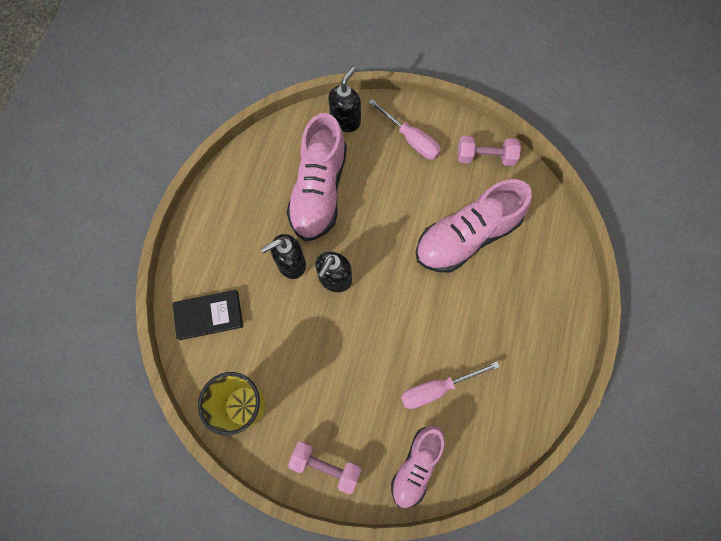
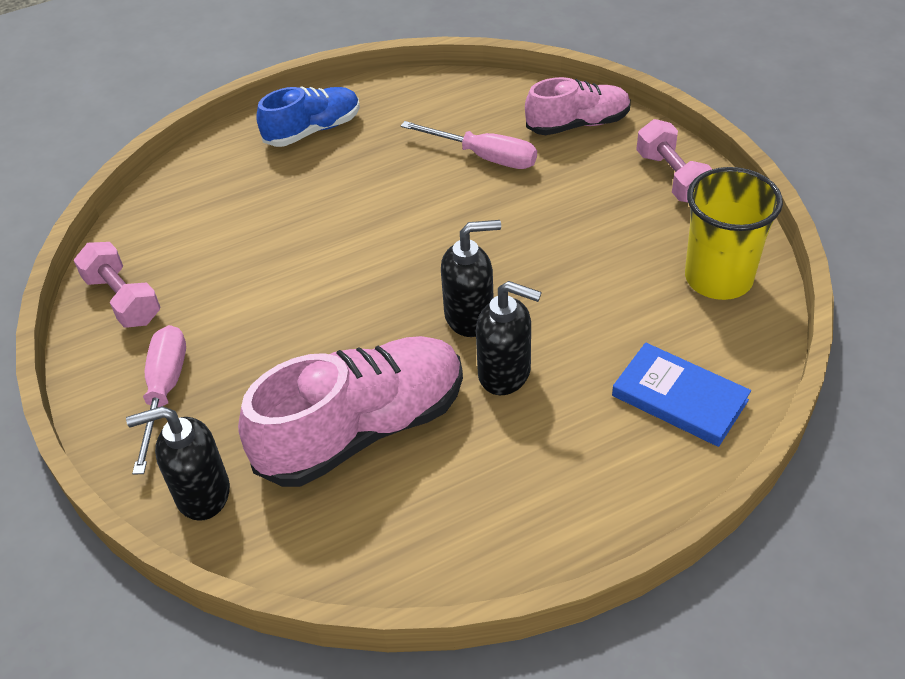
camera: 130 degrees left, 25 degrees down
(209, 315) = (679, 398): black book -> blue book
(466, 236) = (269, 244): pink shoe -> none
(544, 324) = (313, 130): none -> blue shoe

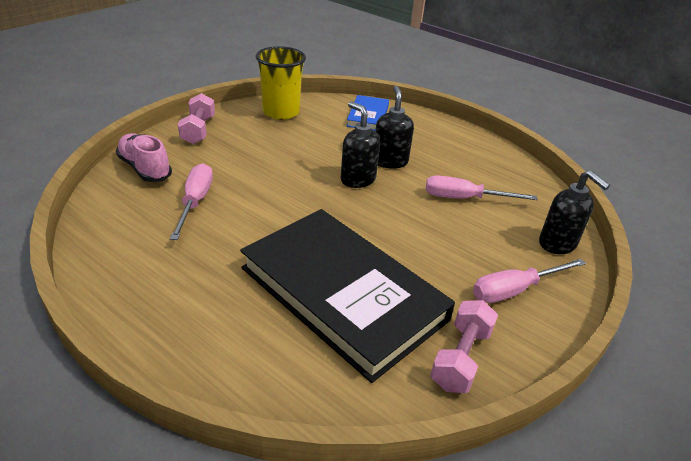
camera: 120 degrees left, 10 degrees down
(263, 240) = (342, 293): none -> black book
(313, 130) = (178, 311): blue shoe -> none
(363, 429) = (464, 198): pink shoe -> pink screwdriver
(672, 177) = (198, 130): pink dumbbell -> pink dumbbell turned 45 degrees counterclockwise

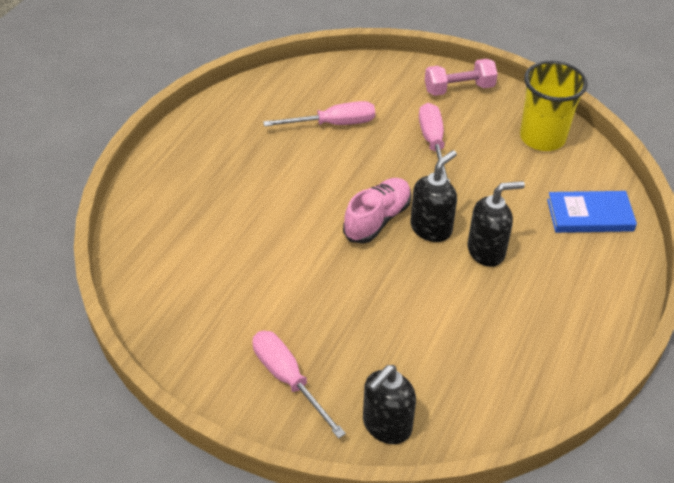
camera: 80 degrees right, 10 degrees up
(145, 168) = (370, 78): pink shoe -> pink shoe (377, 219)
(342, 293) = (243, 246): black book -> none
(460, 358) = (186, 336): pink dumbbell -> none
(464, 198) = (441, 329): pink screwdriver -> pink screwdriver (433, 143)

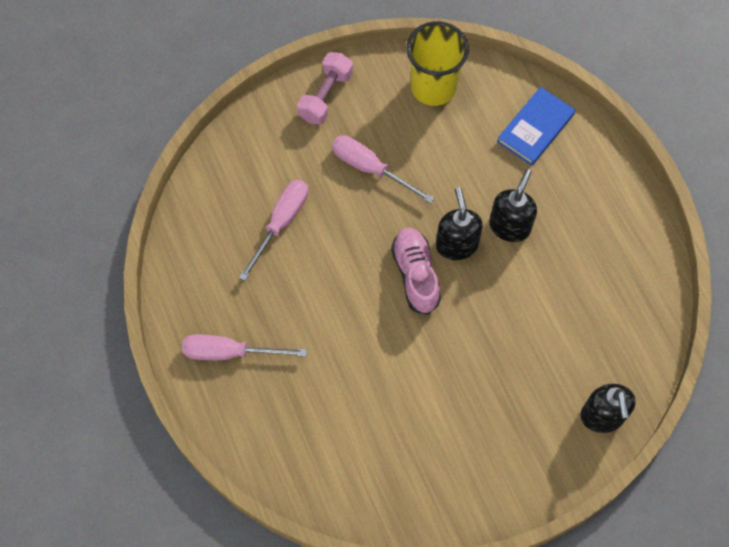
camera: 50 degrees left, 20 degrees up
(288, 379) = (514, 452): pink screwdriver -> pink screwdriver (229, 352)

